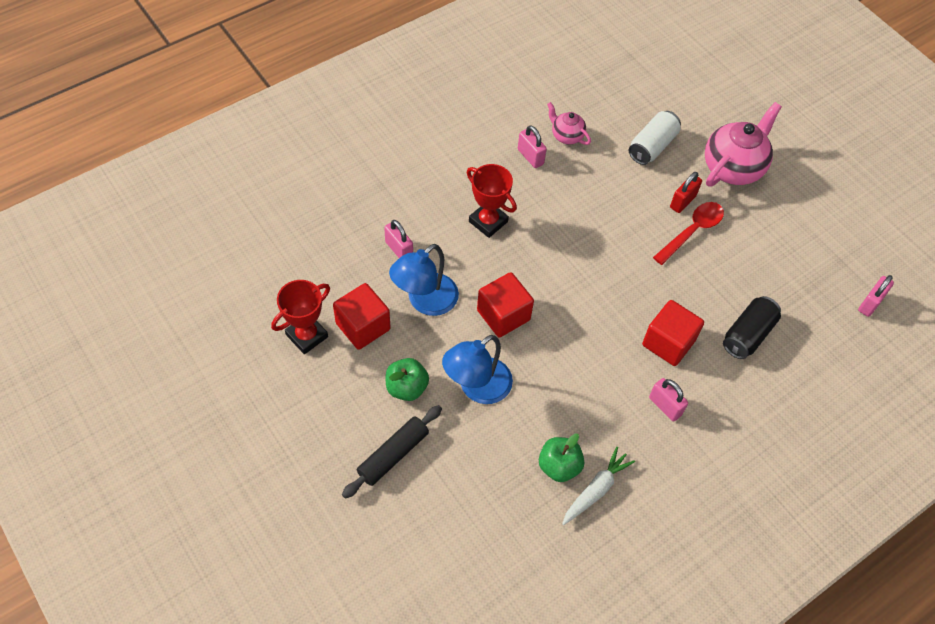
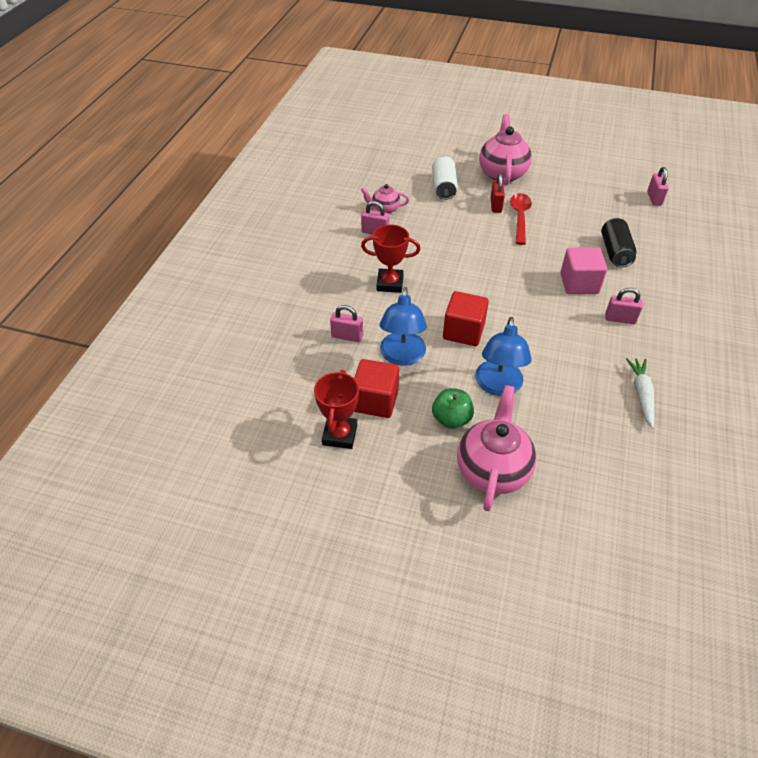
camera: 35 degrees left, 10 degrees down
(393, 455) = (492, 470): black rolling pin -> pink teapot
(559, 466) = (604, 397): green apple -> none
(668, 343) = (579, 283): red cube -> pink cube

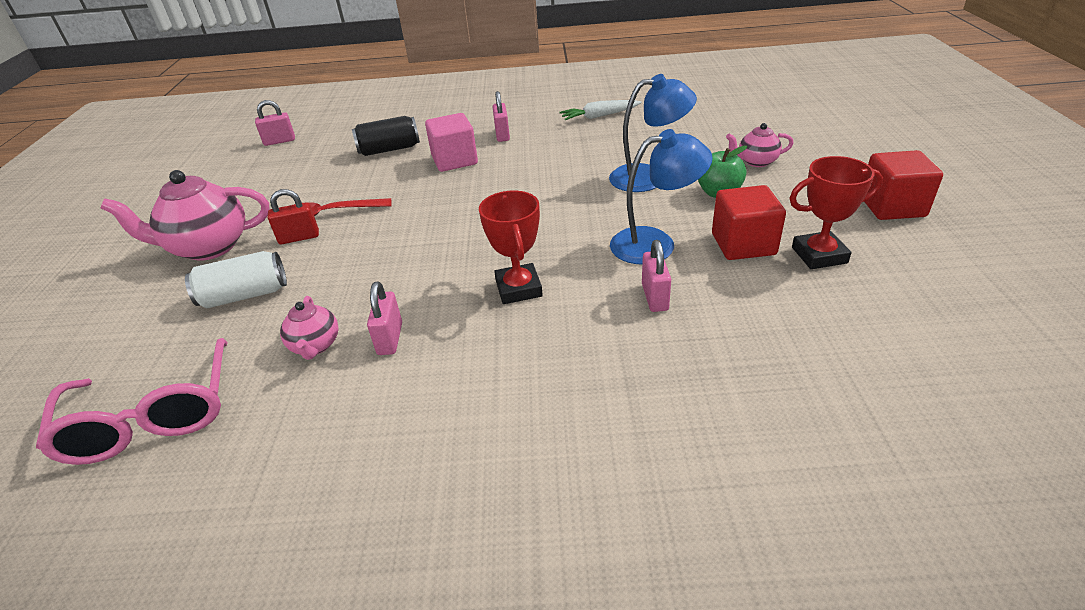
camera: 105 degrees left, 10 degrees down
(365, 166) = (152, 417): none -> pink glasses
(463, 331) = (579, 212): red cube -> red cube (892, 207)
(492, 470) = (756, 162): pink teapot -> pink teapot, size x0.52

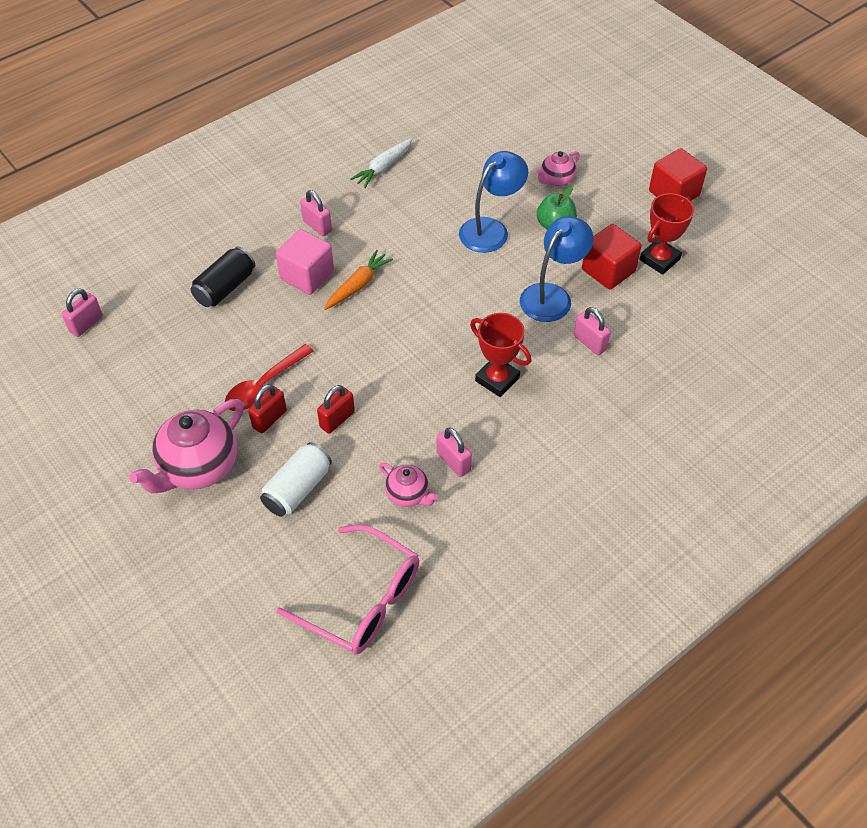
camera: 40 degrees left, 15 degrees up
(344, 259) = (337, 420): none -> red padlock
(484, 178) = (358, 285): none -> orange carrot

